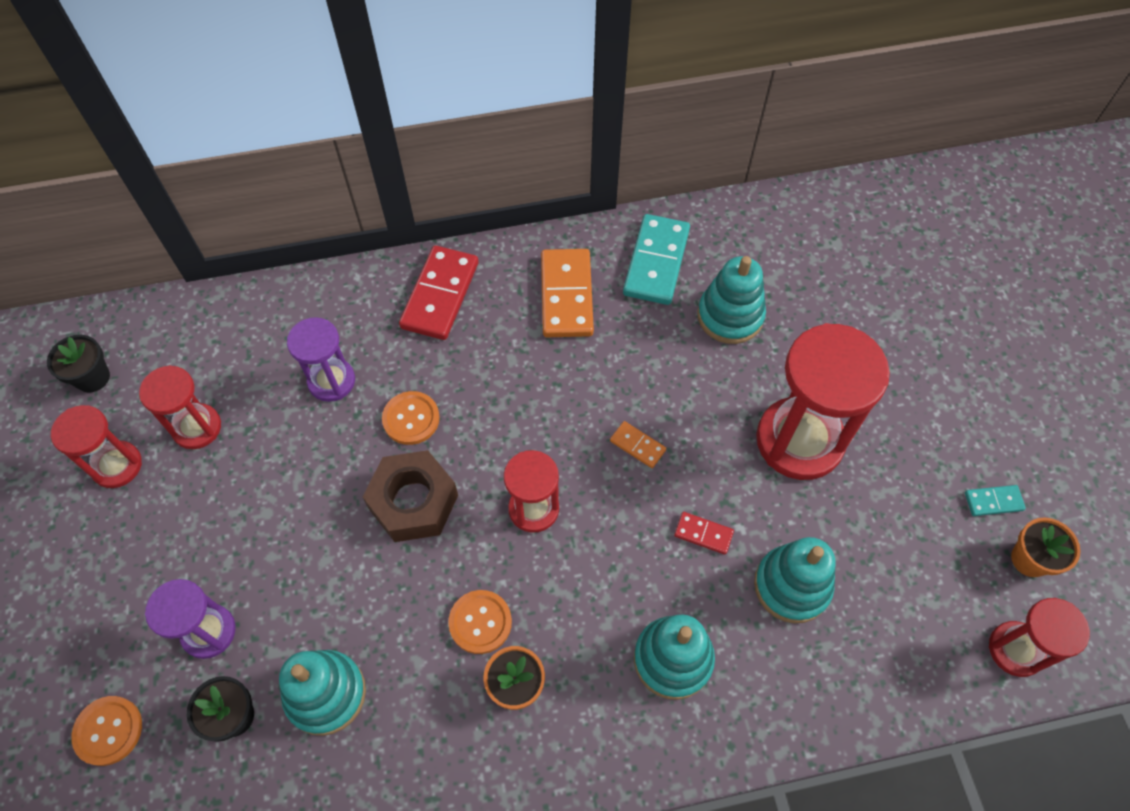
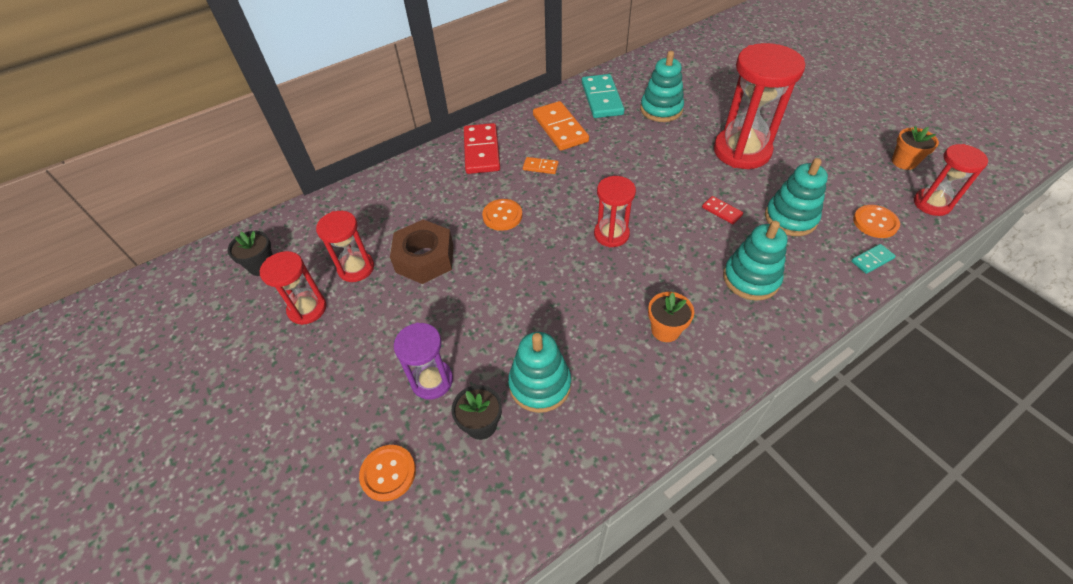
camera: 20 degrees left, 10 degrees down
(331, 381) = (437, 214): purple hourglass -> none
(413, 502) = (531, 257): brown nut -> brown nut (425, 258)
(480, 622) = (618, 304): orange button -> orange button (875, 222)
(637, 445) = (652, 183): orange domino -> orange domino (540, 167)
(703, 534) = (721, 211): red domino -> red domino turned 45 degrees clockwise
(993, 501) = (864, 144): turquoise domino -> turquoise domino (872, 260)

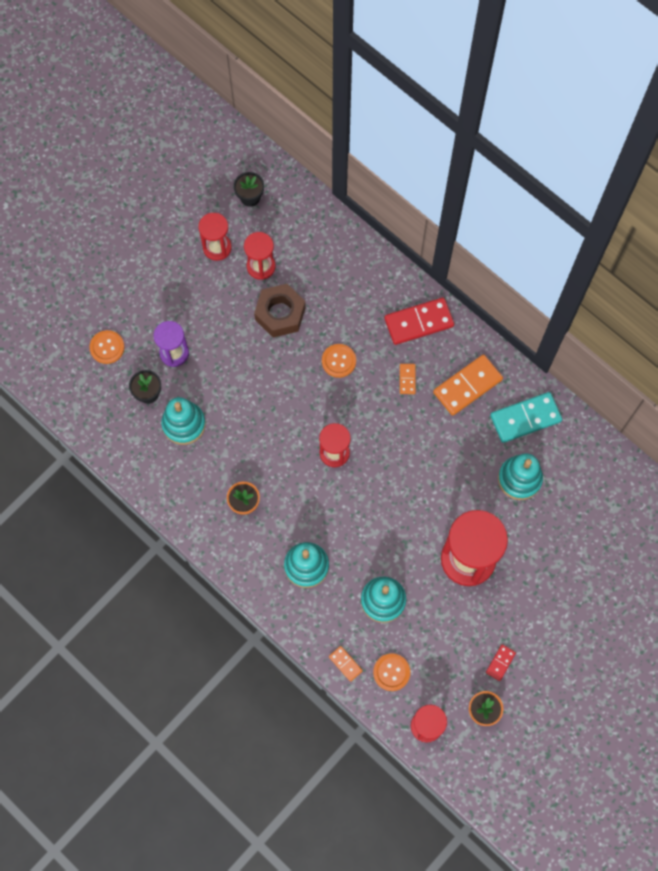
camera: 75 degrees right, 20 degrees up
(721, 211) = (380, 542): red domino -> red domino (500, 662)
(872, 260) = (345, 664): turquoise domino -> orange domino

